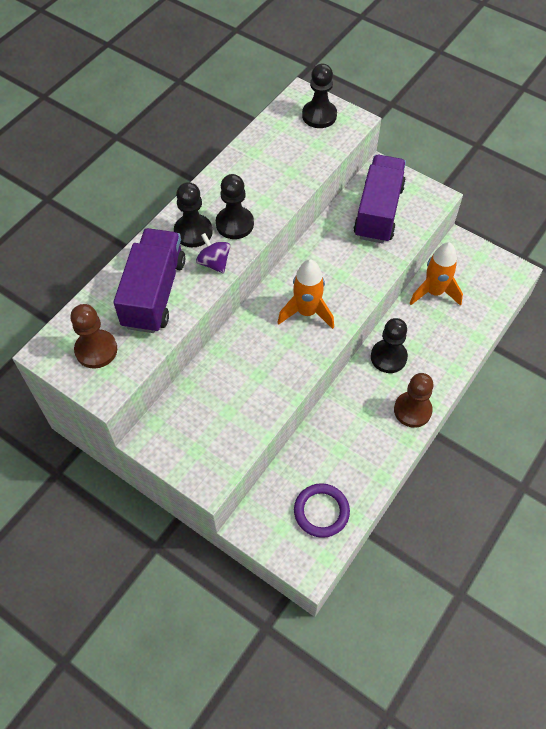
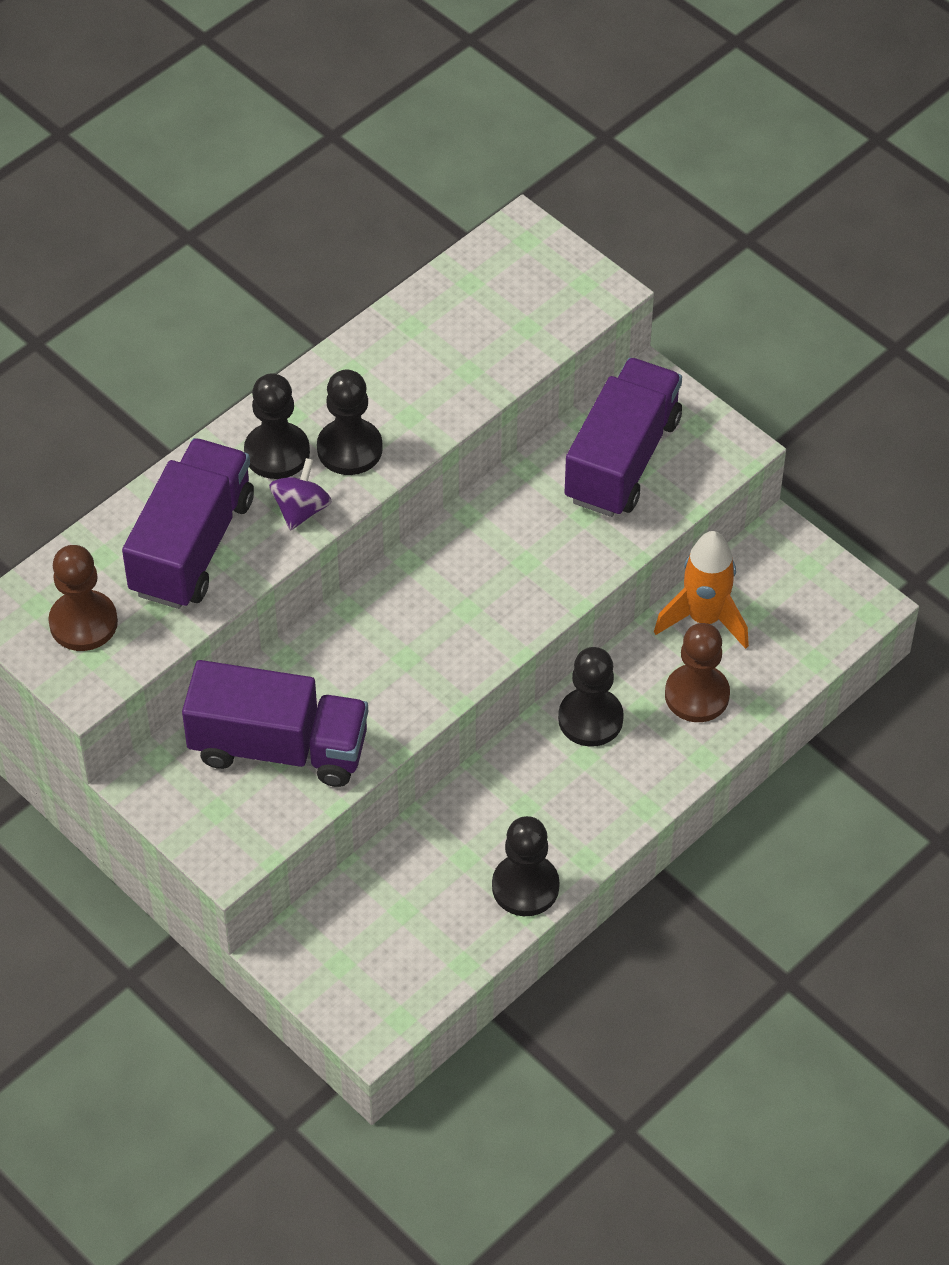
camera: 10 degrees right, 5 degrees down
(214, 263) = (301, 510): purple spinning top -> purple spinning top turned 45 degrees clockwise
(225, 405) = (279, 747): none -> purple truck
(306, 312) = (450, 616): orange rocket -> none
(319, 115) = (543, 274): black pawn -> black pawn (525, 887)
(321, 511) = (410, 949): purple ring -> none
(412, 410) = (608, 813): brown pawn -> brown pawn (697, 695)

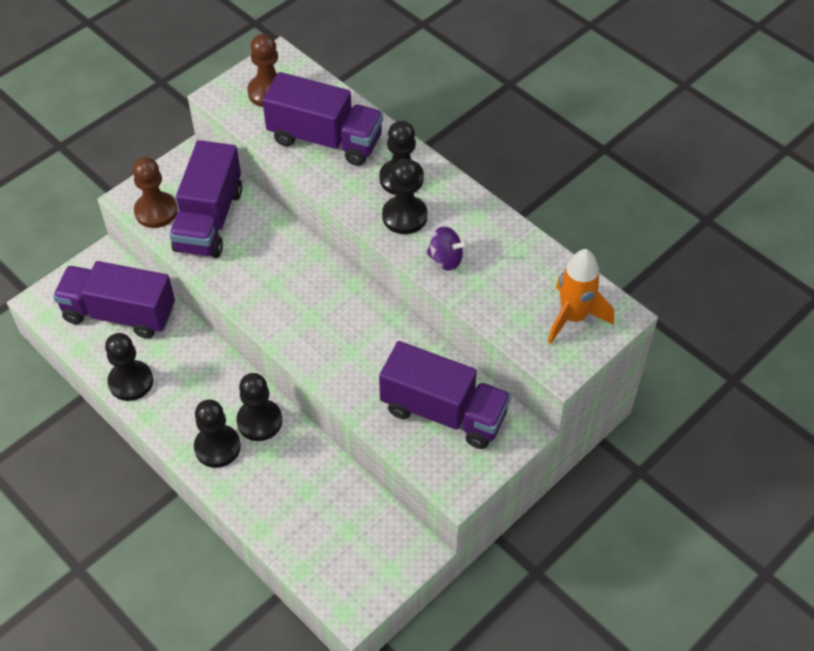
camera: 90 degrees right, 0 degrees up
(301, 510) = (353, 192): purple spinning top -> purple spinning top (445, 259)
(397, 916) = (119, 313): none -> purple truck
(635, 767) = (217, 447): none -> black pawn
(697, 695) = (275, 488): brown pawn -> brown pawn (156, 211)
(704, 618) = (342, 495): orange rocket -> orange rocket (573, 317)

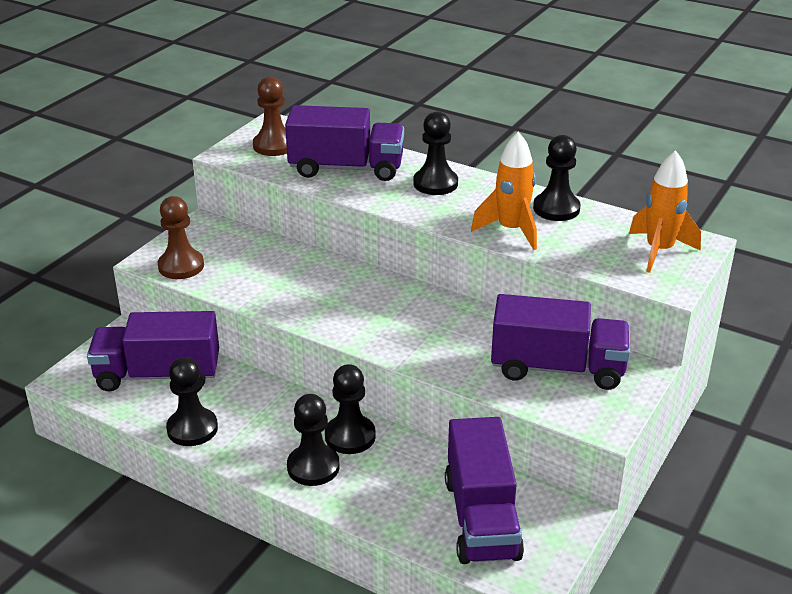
camera: 15 degrees left, 20 degrees down
(209, 220) = (240, 264): purple truck -> purple truck (481, 518)
(404, 216) = (453, 207): black pawn -> black pawn (556, 209)
(445, 259) = (511, 230): purple spinning top -> orange rocket

